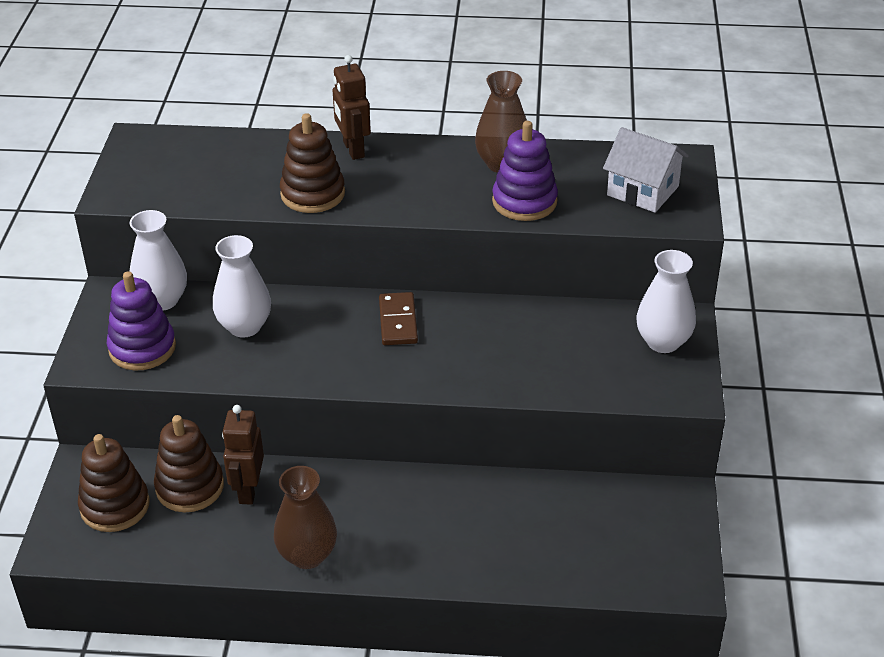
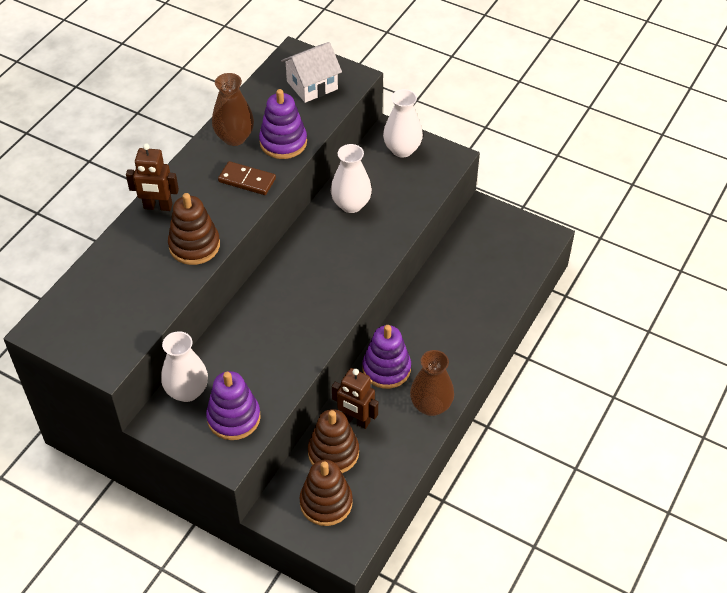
camera: 65 degrees left, 10 degrees up
(244, 326) = (250, 350): white vase -> white vase (351, 204)
(342, 491) = (386, 369): none -> purple stacking toy
(398, 321) = (300, 266): brown domino -> brown domino (247, 180)

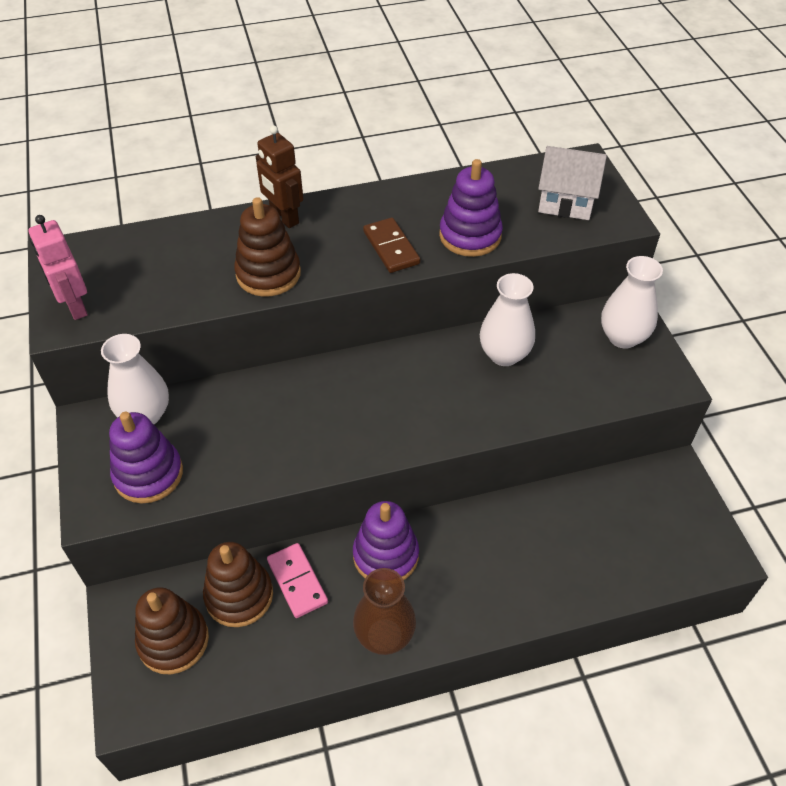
camera: 45 degrees right, 0 degrees up
(100, 349) = (75, 306): none -> pink robot
(234, 137) = (429, 202): brown vase -> none
(355, 420) = (297, 581): brown robot -> pink domino

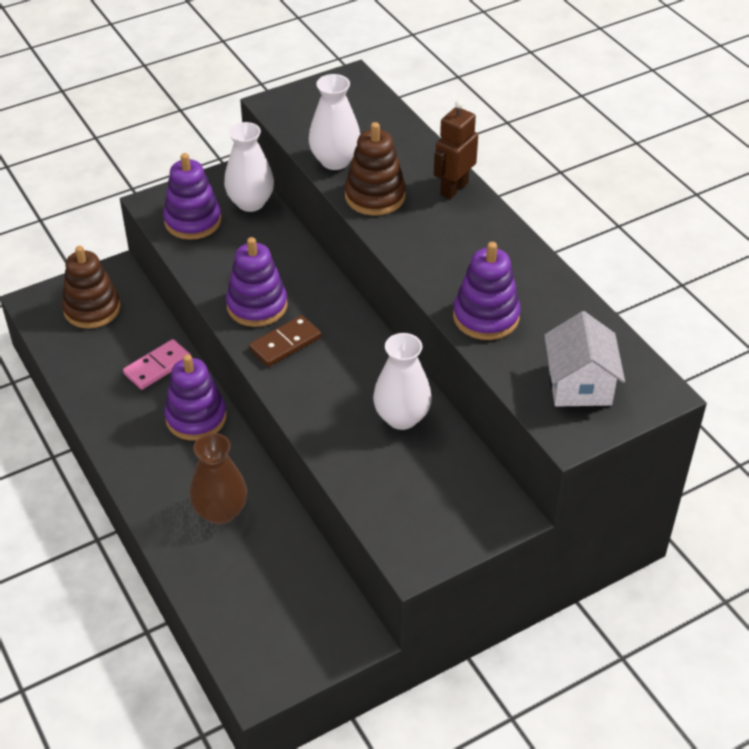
camera: 75 degrees right, 5 degrees down
(75, 306) = (296, 104): pink robot -> none
(239, 595) = (137, 335): brown stacking toy -> none
(315, 437) = (257, 306): none -> purple stacking toy
(384, 635) = (119, 432): brown vase -> brown vase (220, 511)
(391, 247) = (443, 265): brown domino -> brown domino (285, 343)
(623, 337) = (465, 513): white vase -> white vase (335, 161)

